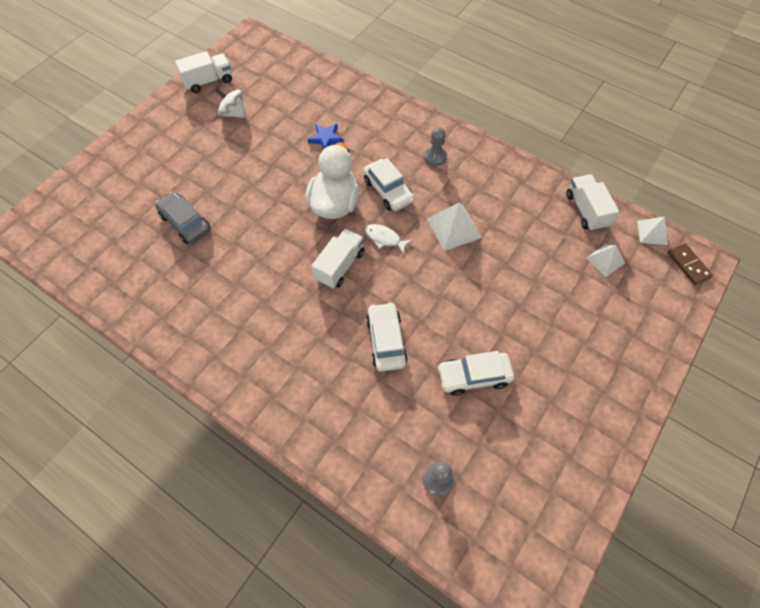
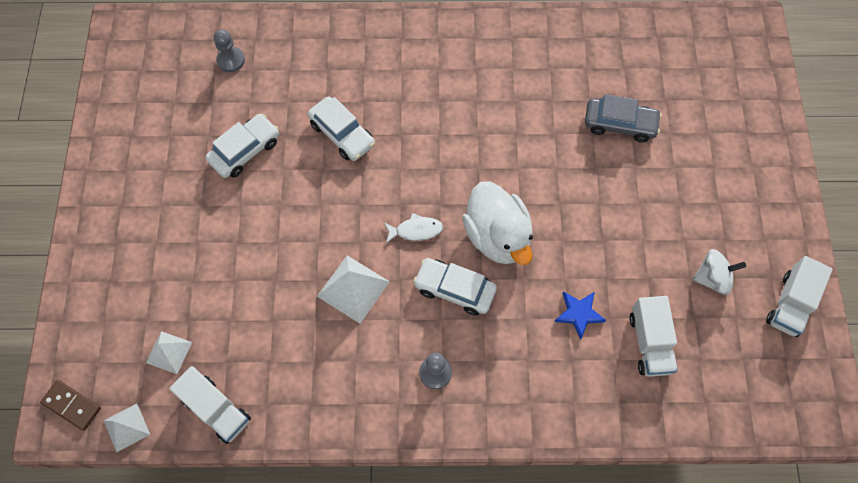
camera: 145 degrees right, 5 degrees up
(340, 266) = (437, 175): white truck -> white truck (649, 343)

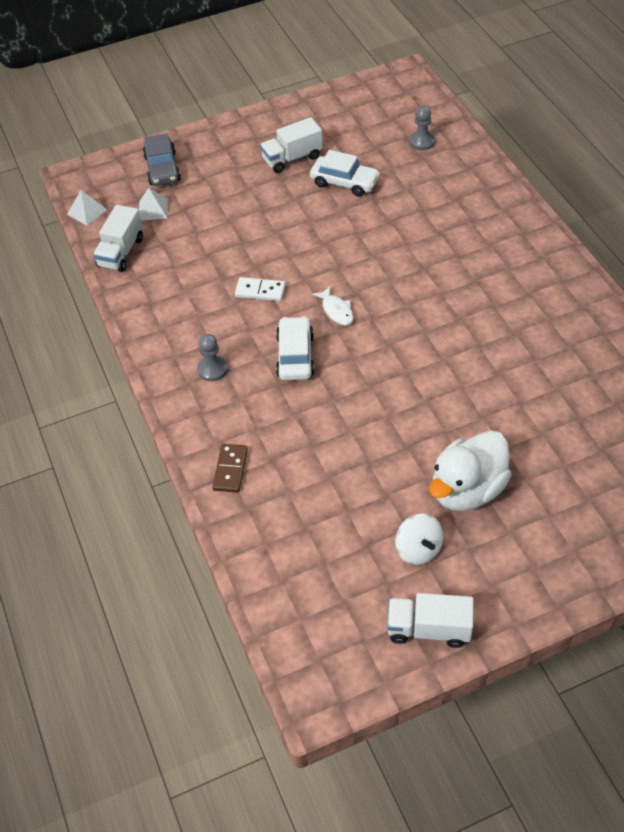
camera: 70 degrees right, 15 degrees down
(72, 406) = (90, 179): brown domino -> brown domino (230, 469)
(342, 134) = (398, 232): white car -> none
(353, 288) = (260, 291): white pyramid -> white domino
(497, 236) = (363, 367): white duck -> white duck (467, 490)
(579, 314) = (320, 451): blue star -> none
(620, 124) = (545, 420): grey car -> grey car (162, 168)
(649, 343) = (320, 516): white truck -> white truck (292, 158)

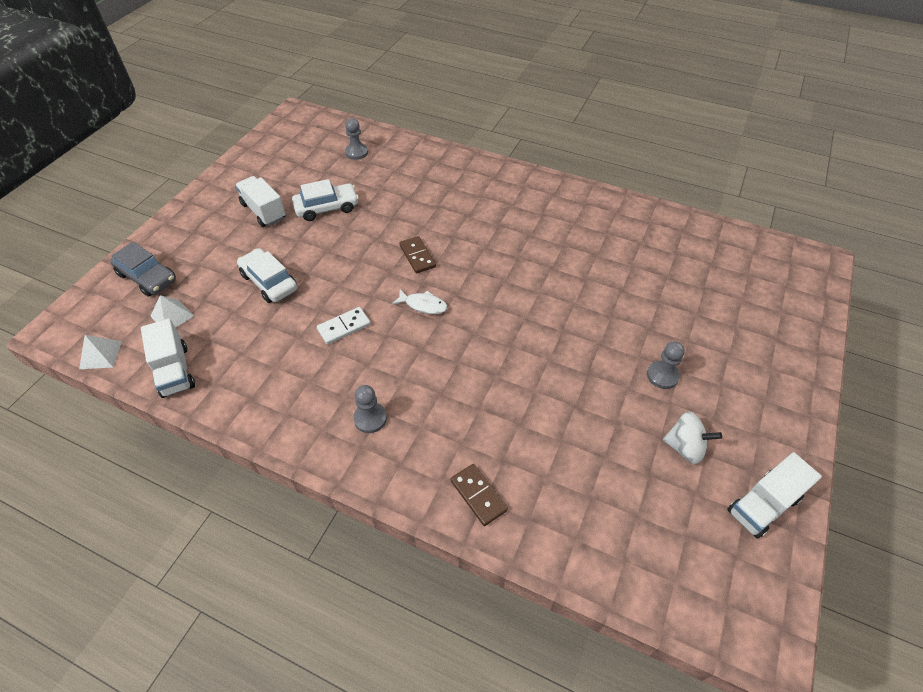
camera: 45 degrees left, 0 degrees up
(292, 158) = (264, 211): white truck -> white truck turned 120 degrees clockwise
(295, 355) = (428, 360): white car -> white car (269, 282)
(374, 267) = (417, 256): none -> brown domino
(467, 490) = (662, 376): white duck -> grey pawn

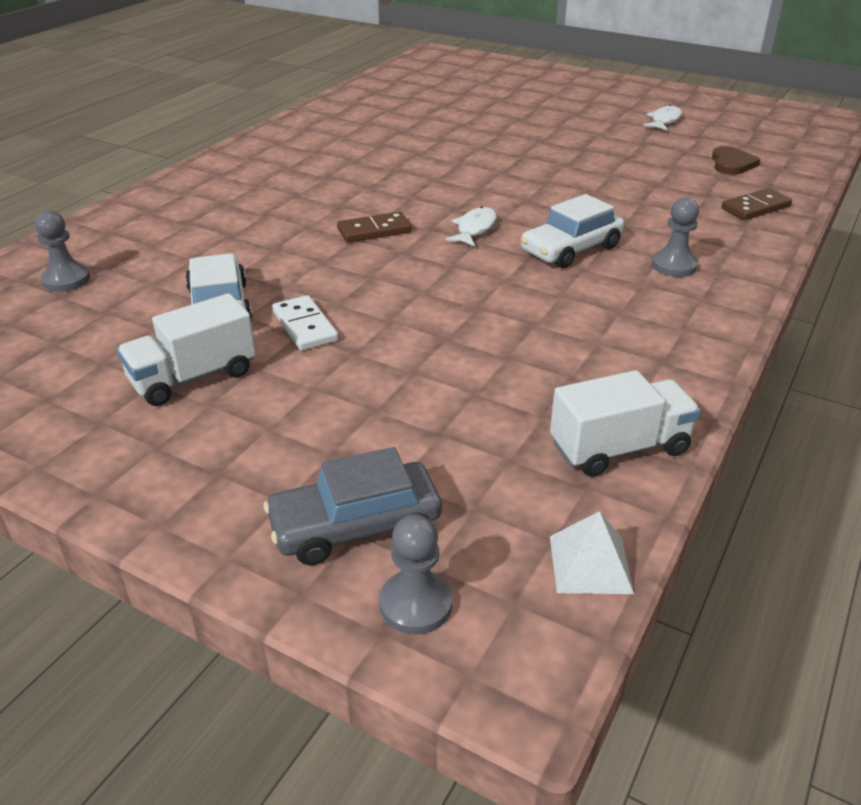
camera: 85 degrees left, 15 degrees down
(147, 277) = (355, 526): grey car -> grey car turned 150 degrees counterclockwise
(172, 316) = (480, 470): white pyramid -> none
(269, 282) = (404, 358): white car -> white car (571, 249)
(344, 327) = (514, 286): white domino -> white domino (305, 326)
(579, 493) = (731, 164): none -> brown heart
(662, 376) = (582, 120): grey pawn -> grey pawn (416, 604)
(685, 447) = (664, 121): white spinning top -> white fish
(763, 505) = (713, 103): white truck -> none

